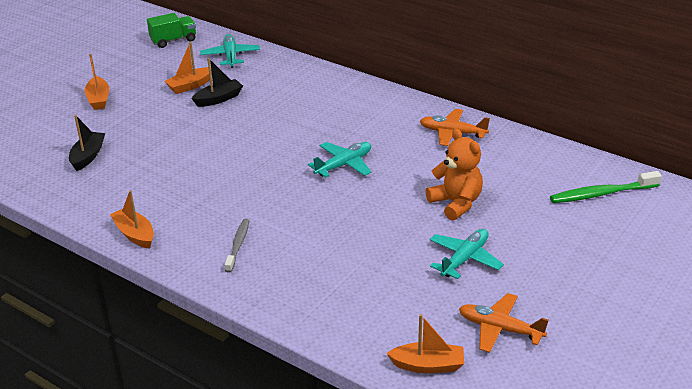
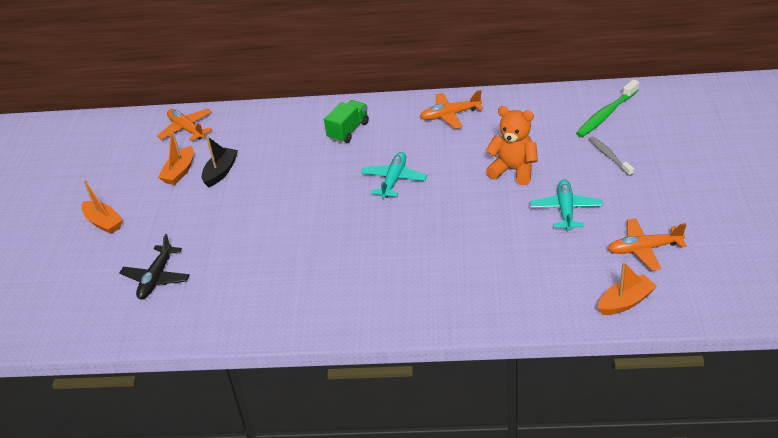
camera: 30 degrees left, 5 degrees up
(88, 156) = (156, 278): black boat -> black plane
(135, 234) = (283, 323): orange boat -> none
(173, 40) = (113, 137): green truck -> green truck (348, 130)
(230, 56) = (186, 129): turquoise plane -> orange plane
(238, 245) = (382, 287): grey toothbrush -> grey toothbrush (609, 156)

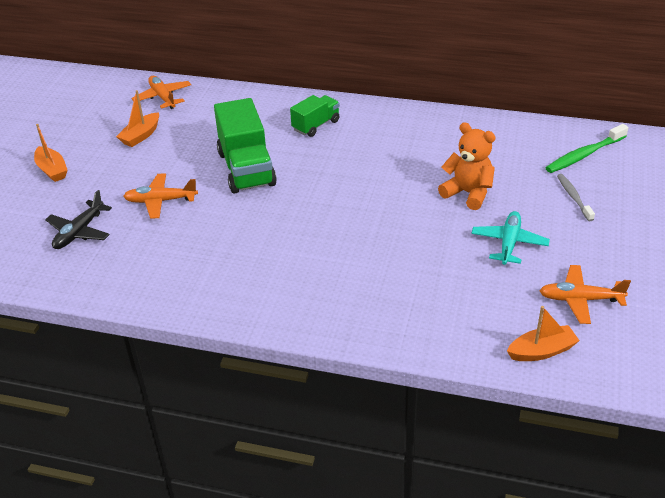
camera: 10 degrees right, 0 degrees up
(220, 172) = (179, 143): black boat -> none
(297, 185) = (246, 169): none -> green truck
(394, 180) = (343, 181): turquoise plane -> none
(450, 115) = (422, 128): orange plane -> orange plane (160, 201)

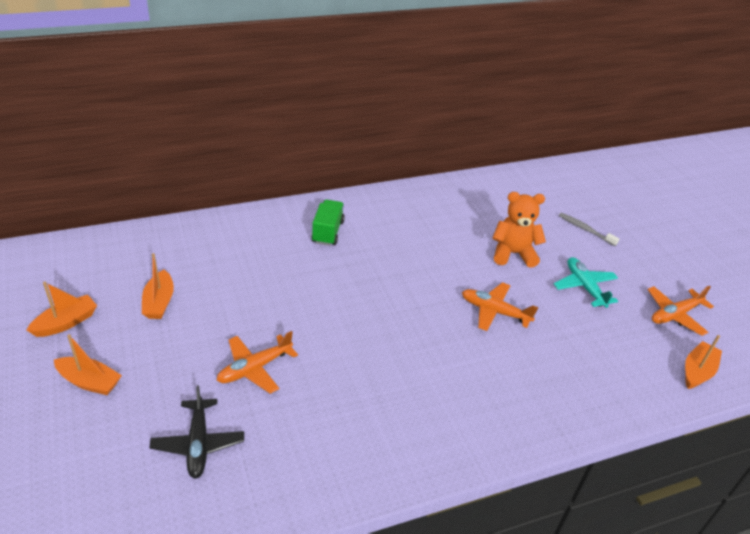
camera: 40 degrees left, 0 degrees up
(72, 129) = (66, 323): none -> orange boat
(163, 97) = (141, 250): orange plane -> orange plane (494, 311)
(246, 169) = (307, 299): green truck -> none
(584, 155) = (556, 191): green toothbrush -> none

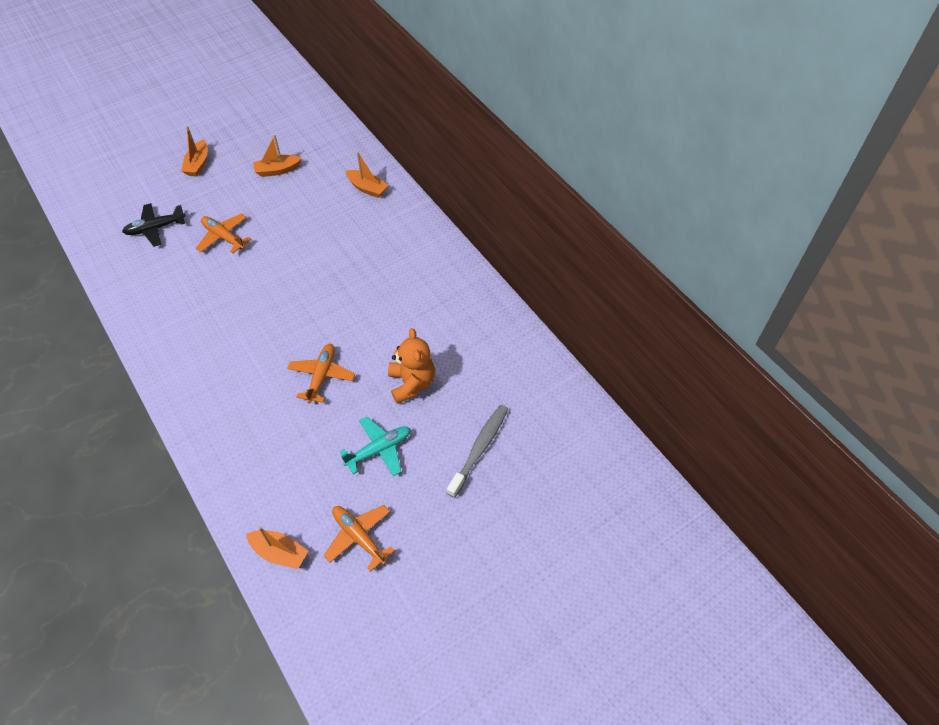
camera: 80 degrees right, 15 degrees up
(66, 323) = (247, 135): orange boat -> orange boat (367, 188)
(327, 232) = (393, 241): green truck -> none
(585, 229) = (479, 449): grey toothbrush -> grey toothbrush, size x1.51

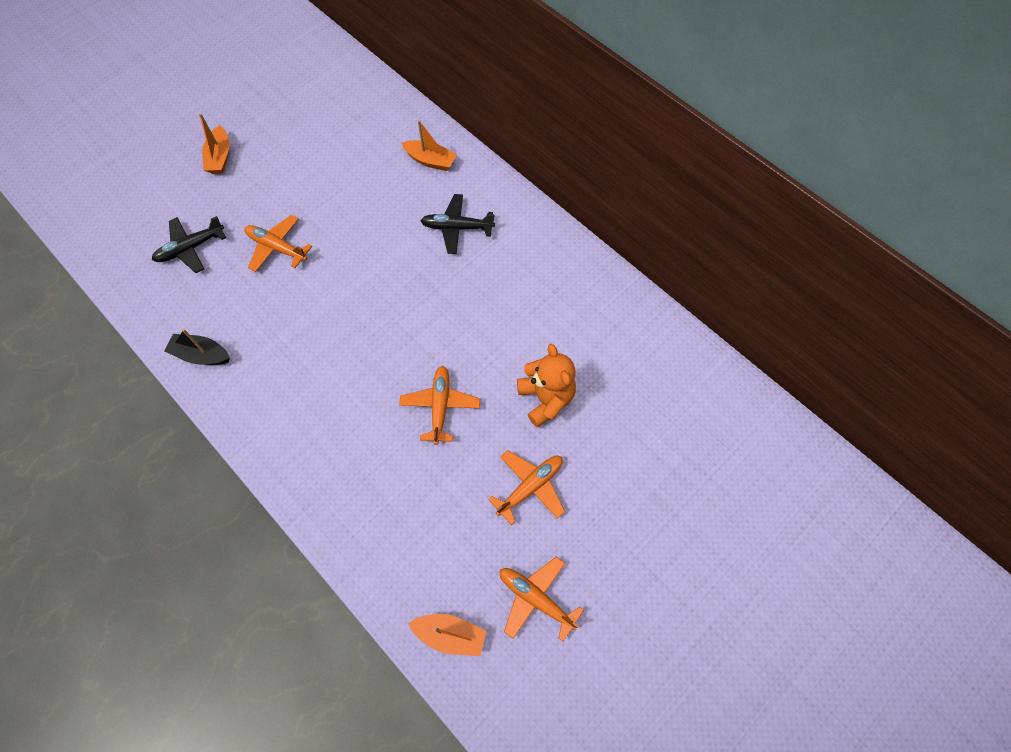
camera: 10 degrees left, 10 degrees up
(141, 309) = (201, 355): none -> black boat
(277, 170) = (318, 152): orange boat -> none
(374, 242) = (457, 228): none -> black plane
(379, 449) = (530, 487): turquoise plane -> orange plane
(479, 449) = (643, 466): grey toothbrush -> none

